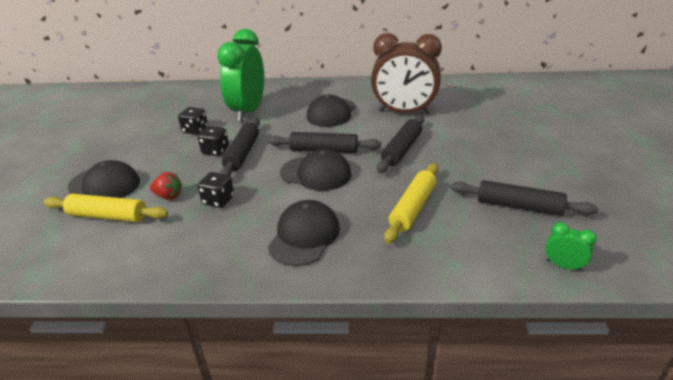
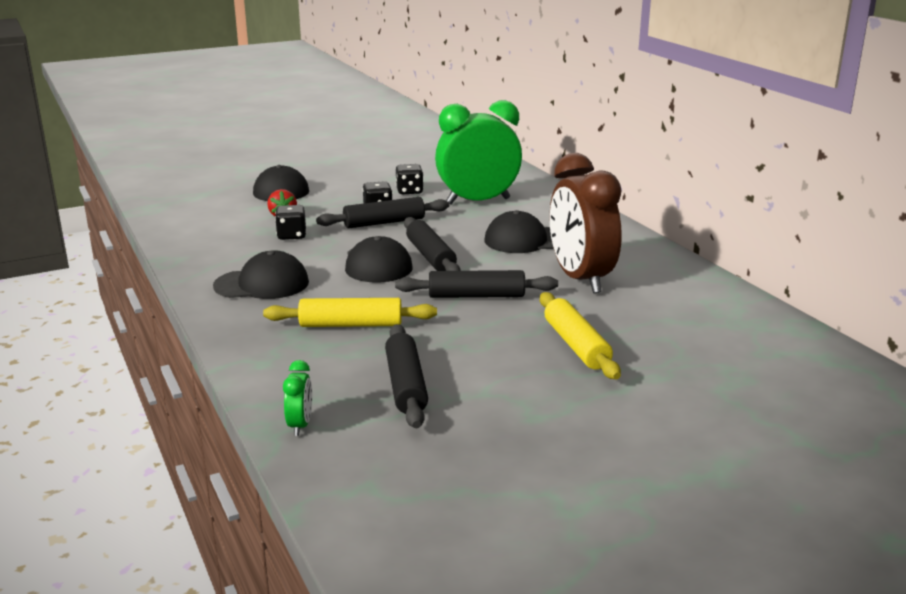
camera: 60 degrees right, 10 degrees down
(108, 216) = (236, 205): yellow rolling pin -> yellow rolling pin (576, 345)

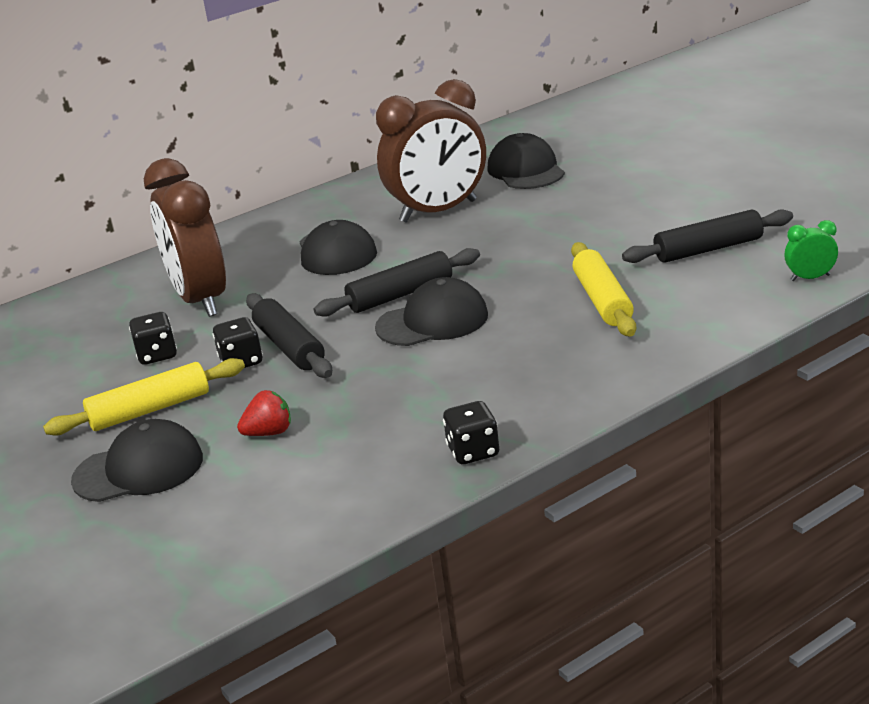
camera: 95 degrees left, 5 degrees up
(262, 284) = (521, 380): black cap -> black cap (526, 170)
(292, 236) = (351, 403): black dice -> black dice (473, 452)
(476, 296) = (501, 252): black rolling pin -> none
(478, 201) = (200, 300): green clock -> brown clock
(576, 345) = (588, 195): yellow rolling pin -> yellow rolling pin (150, 410)

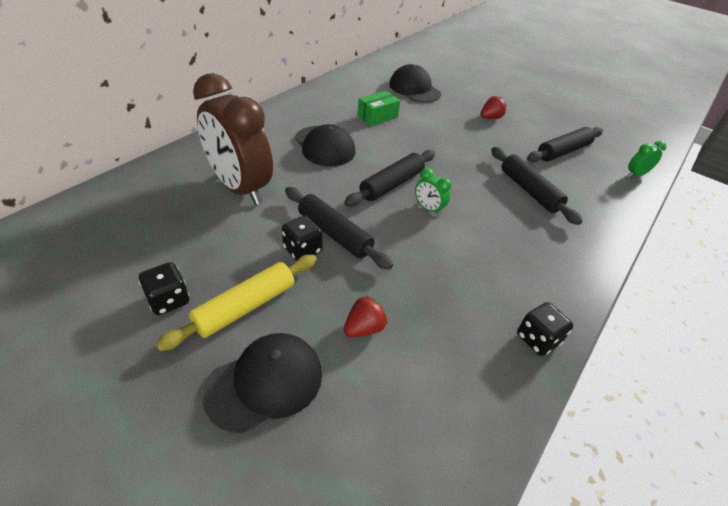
camera: 25 degrees left, 15 degrees up
(157, 355) = (227, 244): black dice -> black dice (169, 300)
(432, 321) = (428, 209): black cap -> green clock
(438, 211) = (377, 116): brown clock -> green box
(602, 300) = (529, 191): yellow rolling pin -> black rolling pin
(622, 206) = (490, 118): none -> red strawberry

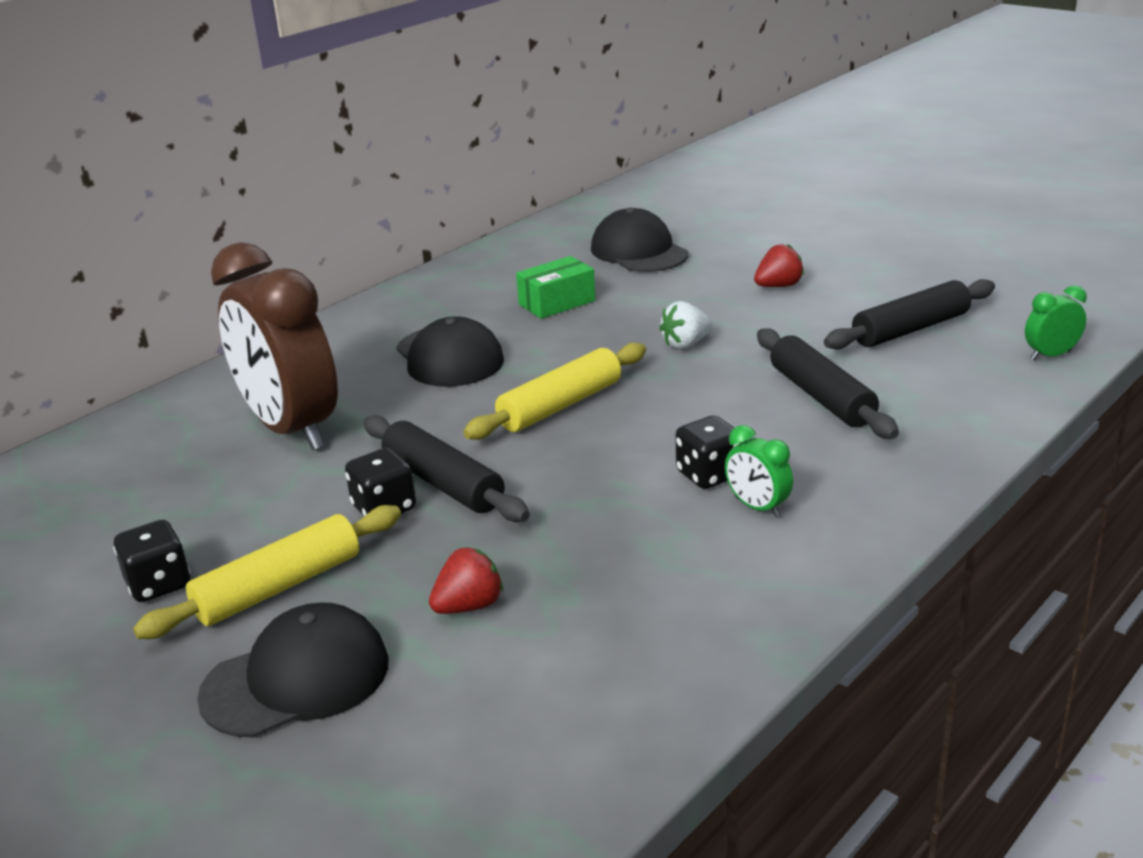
camera: 10 degrees right, 15 degrees down
(391, 184) = (560, 405): black rolling pin -> yellow rolling pin
(428, 209) = (620, 436): green clock -> green clock (757, 507)
(451, 150) = (686, 344): none -> white strawberry
(537, 339) = (769, 608): black dice -> black dice (709, 475)

